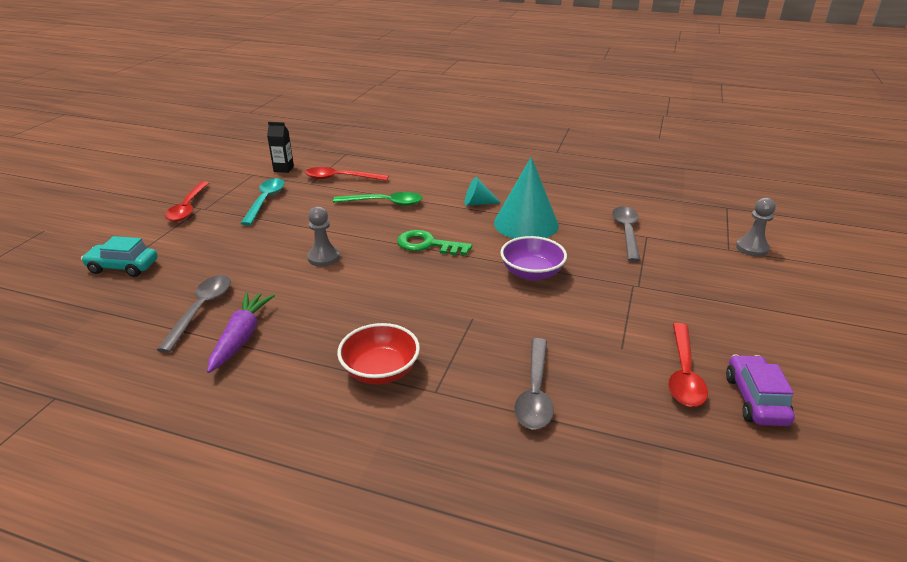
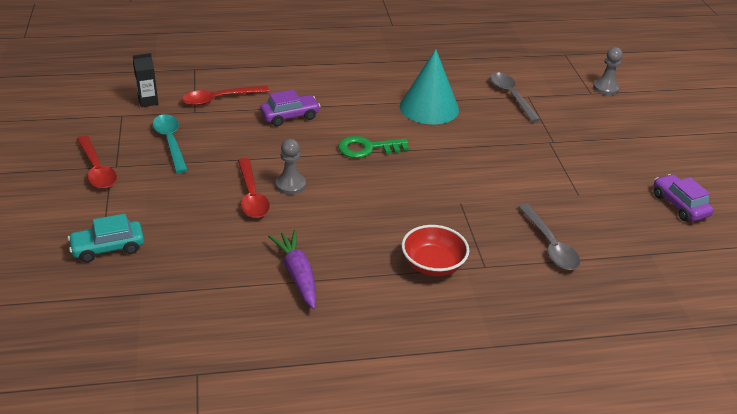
camera: 30 degrees left, 5 degrees up
(201, 309) = (235, 263): grey spoon -> none
(385, 203) = (290, 116): green spoon -> purple car
(478, 203) = (372, 96): turquoise cone -> none
(531, 273) = (471, 152): purple bowl -> none
(683, 374) = (628, 201): red spoon -> red spoon (251, 196)

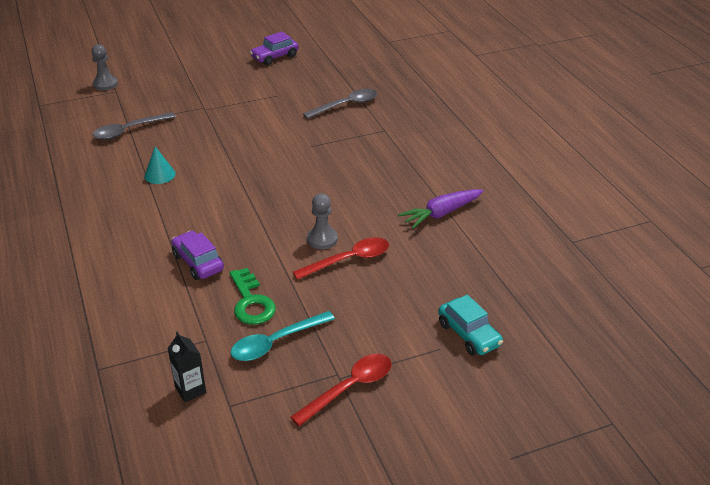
camera: 100 degrees left, 0 degrees up
(219, 99) = (172, 326): red spoon -> none
(367, 148) = (245, 202): green key -> green key (251, 302)
(429, 107) = (160, 175): turquoise cone -> turquoise cone, size x0.49
(433, 264) = (394, 152): red bowl -> none

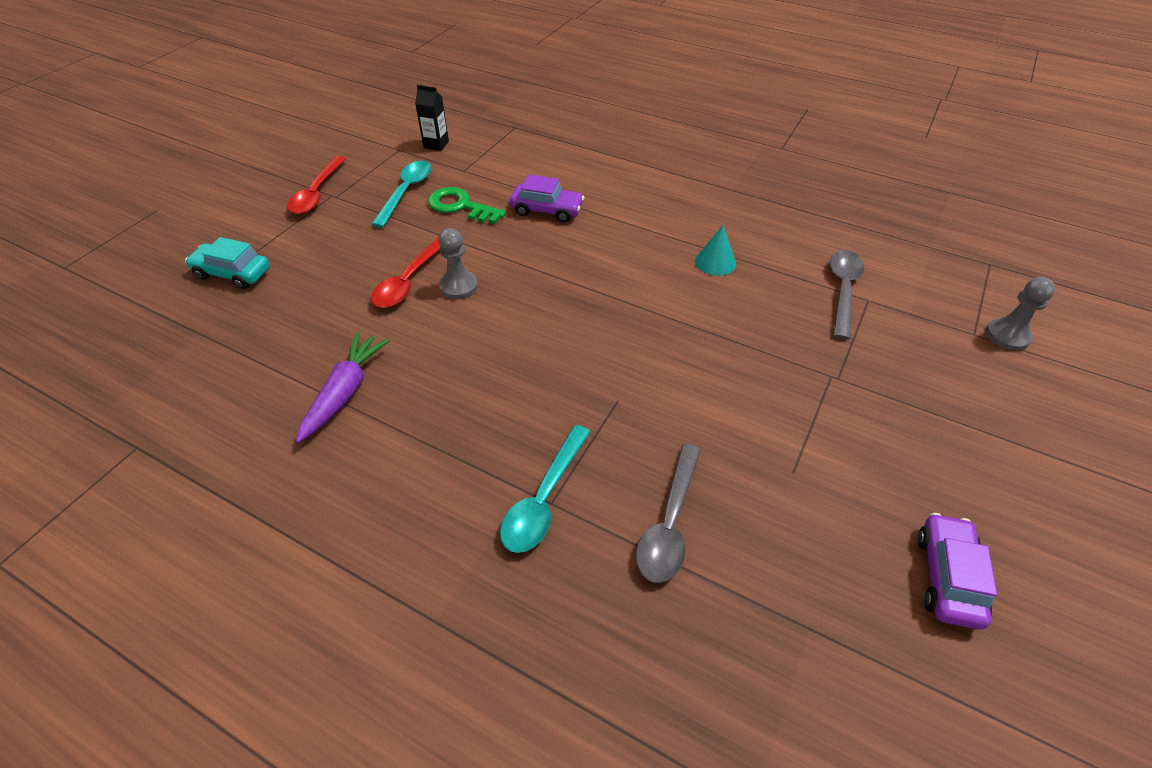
camera: 140 degrees right, 10 degrees up
(386, 132) = (543, 499): none -> turquoise spoon

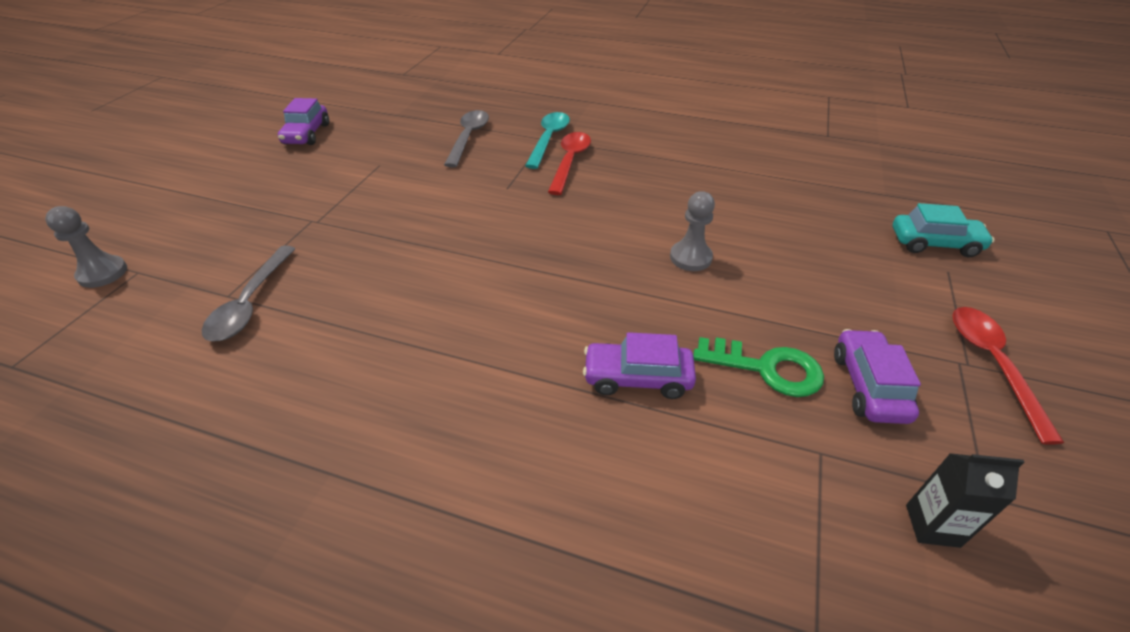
camera: 170 degrees right, 5 degrees down
(345, 392) = (721, 172): purple carrot -> none
(407, 192) = (868, 386): turquoise spoon -> purple car
(409, 281) = (747, 257): red spoon -> red spoon (570, 161)
(715, 262) = (396, 322): turquoise cone -> none

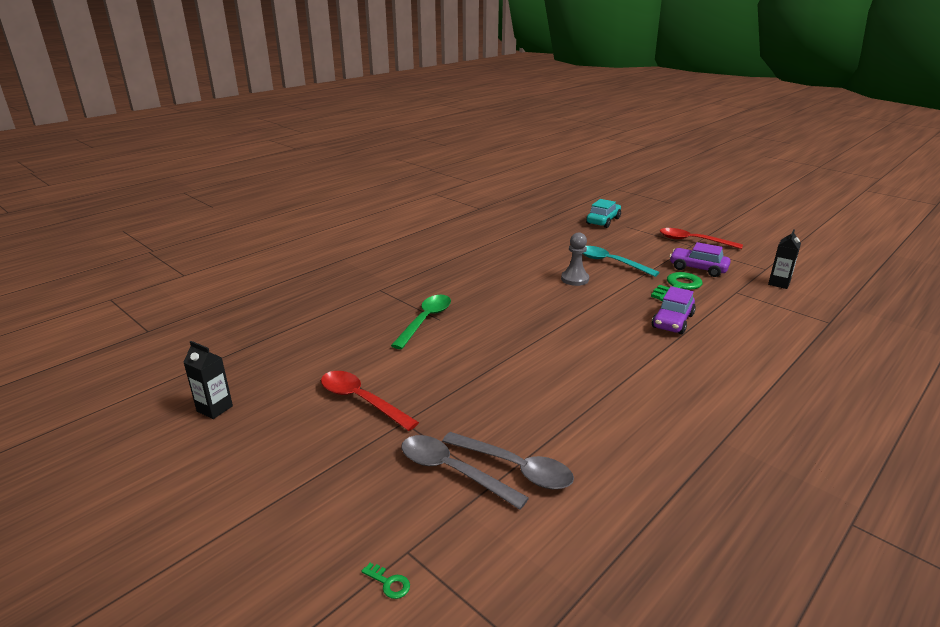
camera: 65 degrees left, 15 degrees down
(102, 273) = (389, 583): grey pawn -> green key
(307, 134) = (214, 409): purple car -> black carton
(469, 137) = (338, 320): grey spoon -> grey spoon (452, 471)
(498, 181) = (425, 320): none -> green spoon
(549, 139) = (383, 288): turquoise spoon -> turquoise spoon (610, 262)
(570, 161) = (426, 288): red spoon -> red spoon (361, 400)

